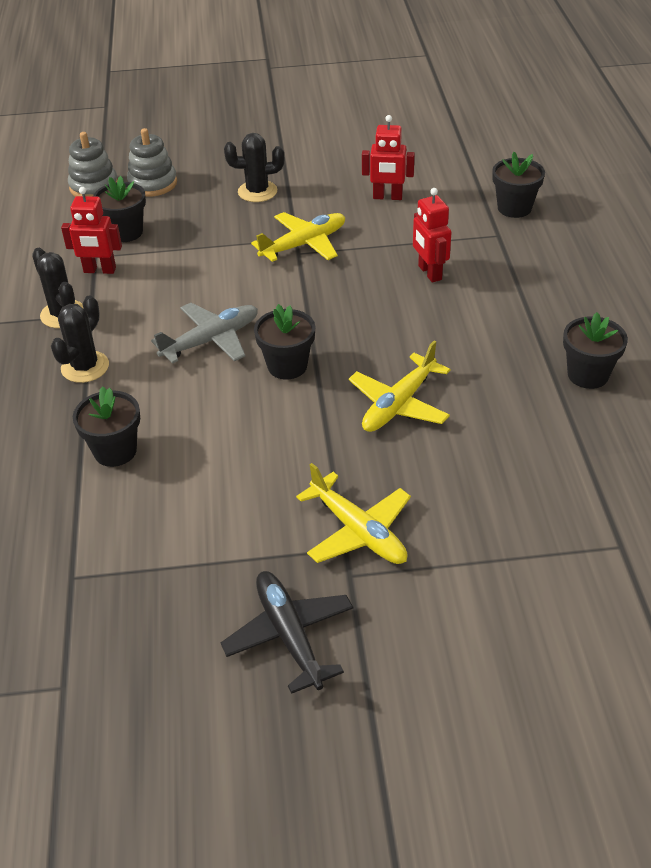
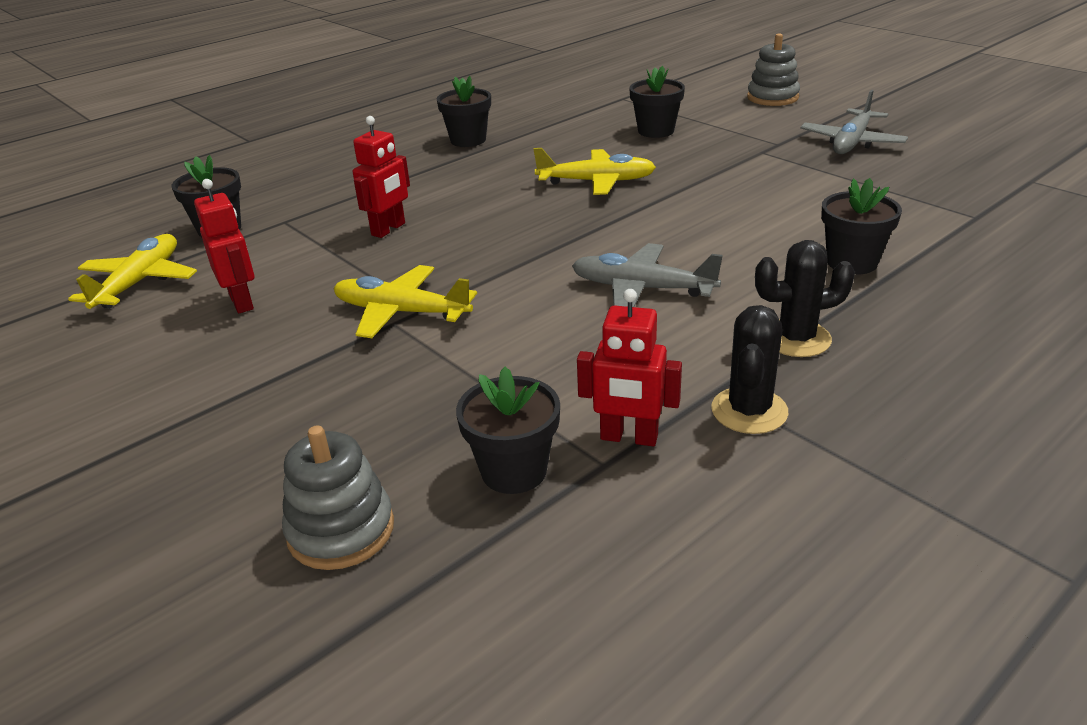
camera: 125 degrees left, 10 degrees down
(94, 187) = (407, 608): grey stacking toy -> grey stacking toy (772, 97)
(99, 270) = (629, 438): red robot -> red robot turned 135 degrees clockwise
(257, 191) = (293, 403): black cactus -> none
(287, 366) = (620, 238): black flower pot -> black flower pot (656, 131)
(289, 636) = (852, 142): black plane -> grey plane
(358, 531) = (741, 153): yellow plane -> yellow plane (139, 282)

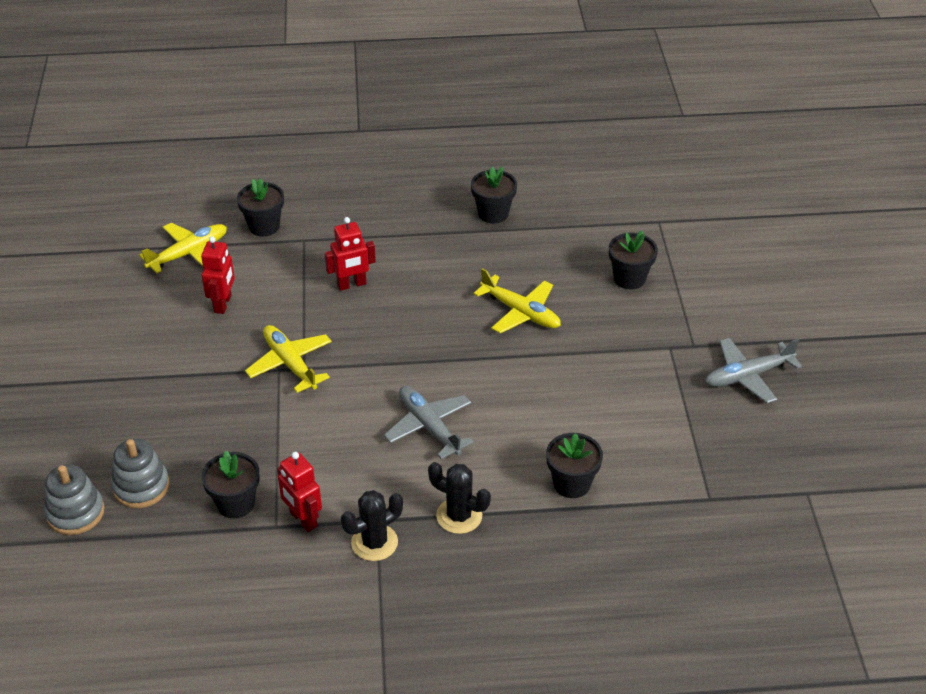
camera: 35 degrees right, 10 degrees up
(772, 97) = (771, 287): grey stacking toy -> grey stacking toy (75, 513)

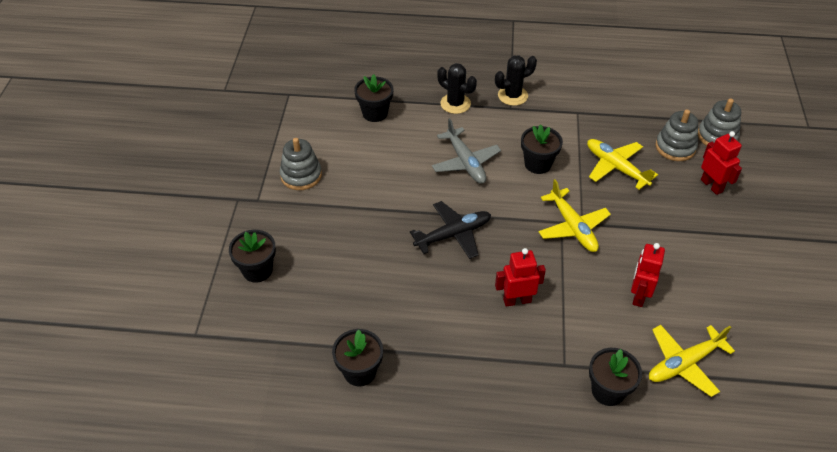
camera: 170 degrees left, 5 degrees up
(235, 503) = (606, 129): black flower pot -> black flower pot (538, 164)
(303, 519) = (559, 114): red robot -> red robot (712, 185)
(429, 338) = (453, 235): none -> black plane
(520, 312) = (368, 249): yellow plane -> yellow plane (616, 168)
(632, 382) = (301, 175): none -> grey stacking toy
(748, 376) = (211, 169): grey plane -> none

